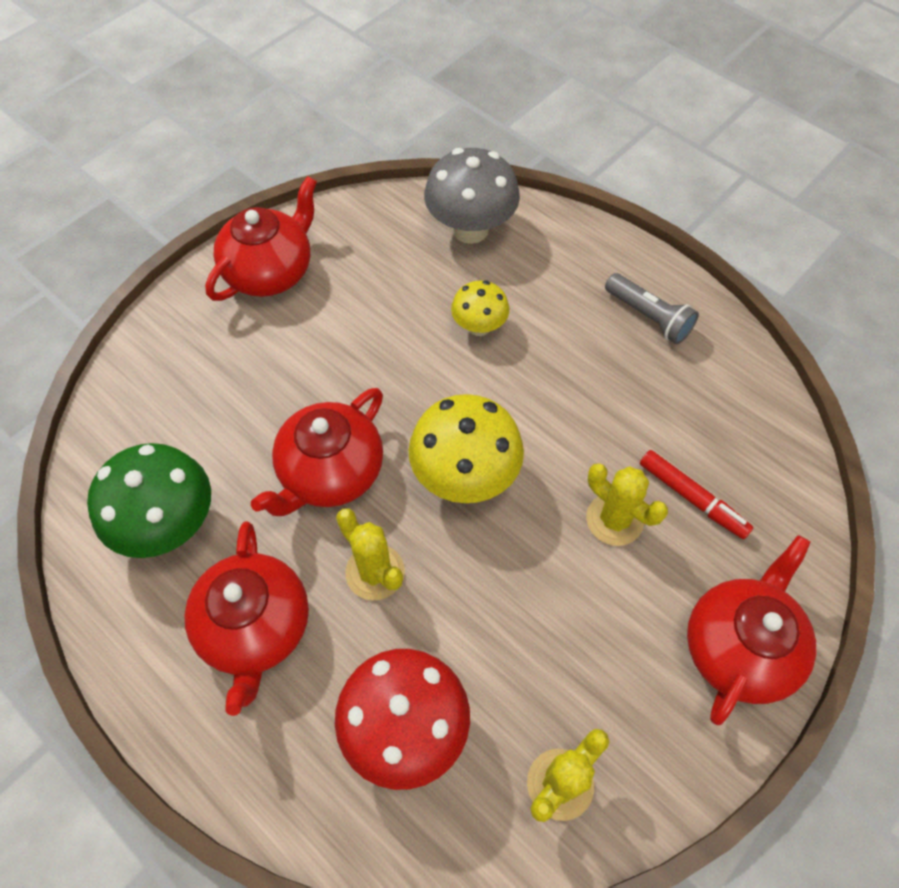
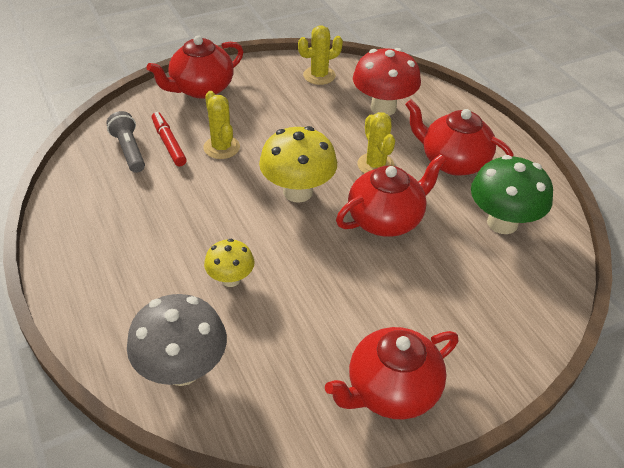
camera: 160 degrees left, 15 degrees down
(256, 628) = (453, 162): red teapot -> red teapot turned 75 degrees counterclockwise
(648, 317) = (98, 244): grey flashlight -> grey flashlight (129, 150)

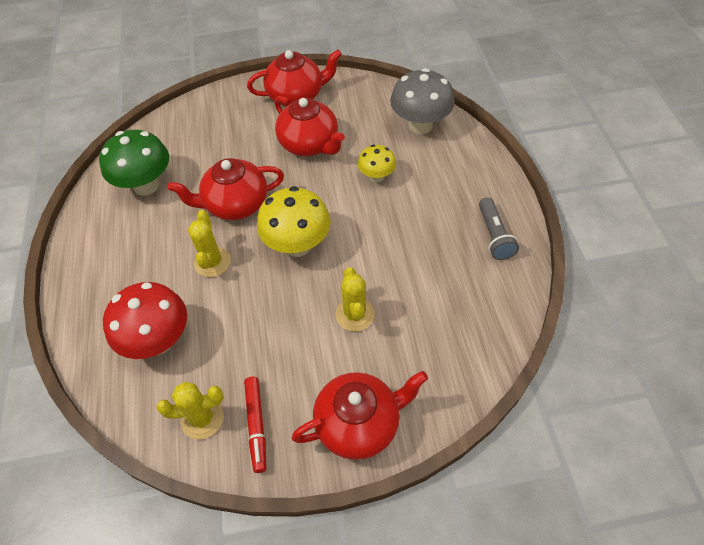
camera: 160 degrees left, 10 degrees up
(129, 150) = (453, 329): grey flashlight -> grey flashlight (494, 236)
(168, 143) = (410, 332): red marker -> red marker (257, 425)
(453, 162) = (139, 252): red teapot -> red teapot (310, 144)

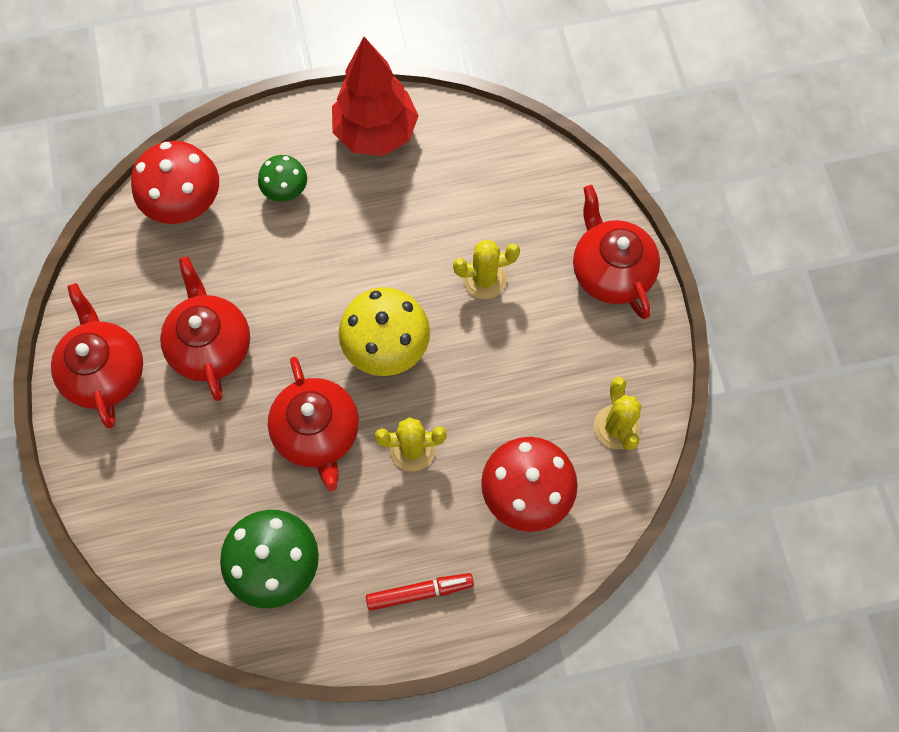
camera: 95 degrees left, 15 degrees up
(257, 425) = (620, 370): red marker -> red marker (419, 592)
(310, 144) = (211, 345): red teapot -> red teapot turned 60 degrees counterclockwise
(376, 177) = (277, 258): yellow mushroom -> none
(420, 125) = (186, 205): grey mushroom -> red mushroom
(434, 180) = (286, 191): none -> green mushroom
(494, 236) = (376, 133): grey flashlight -> red tree

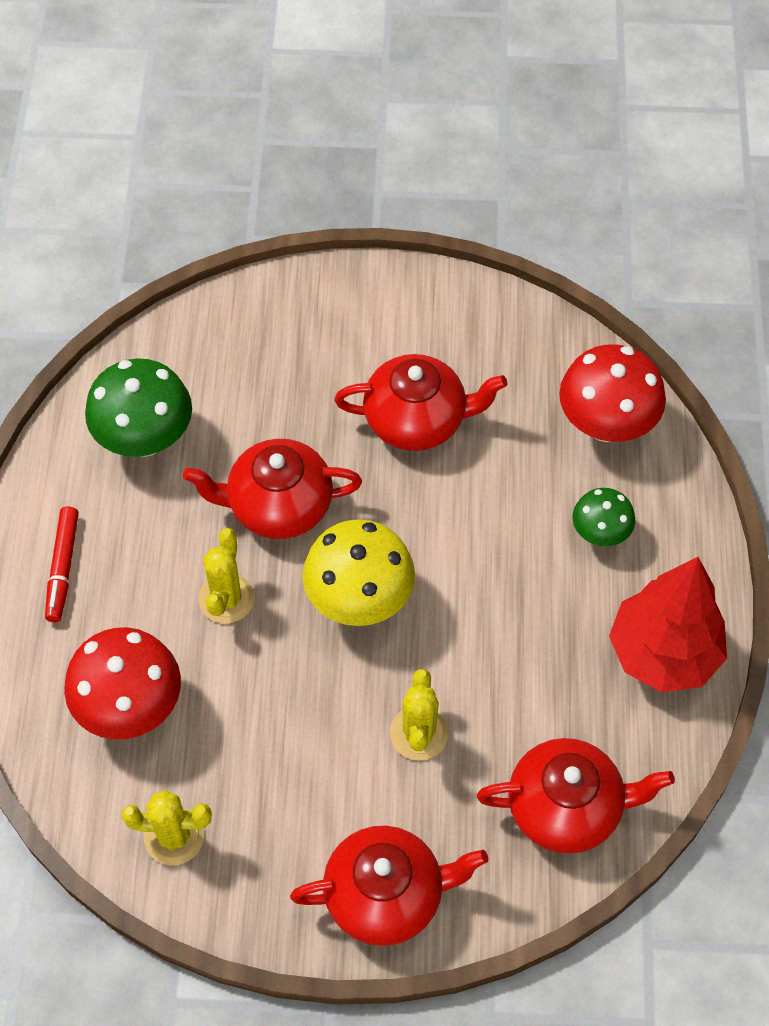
camera: 105 degrees right, 10 degrees down
(106, 371) = (416, 318): red teapot -> red teapot (566, 808)

